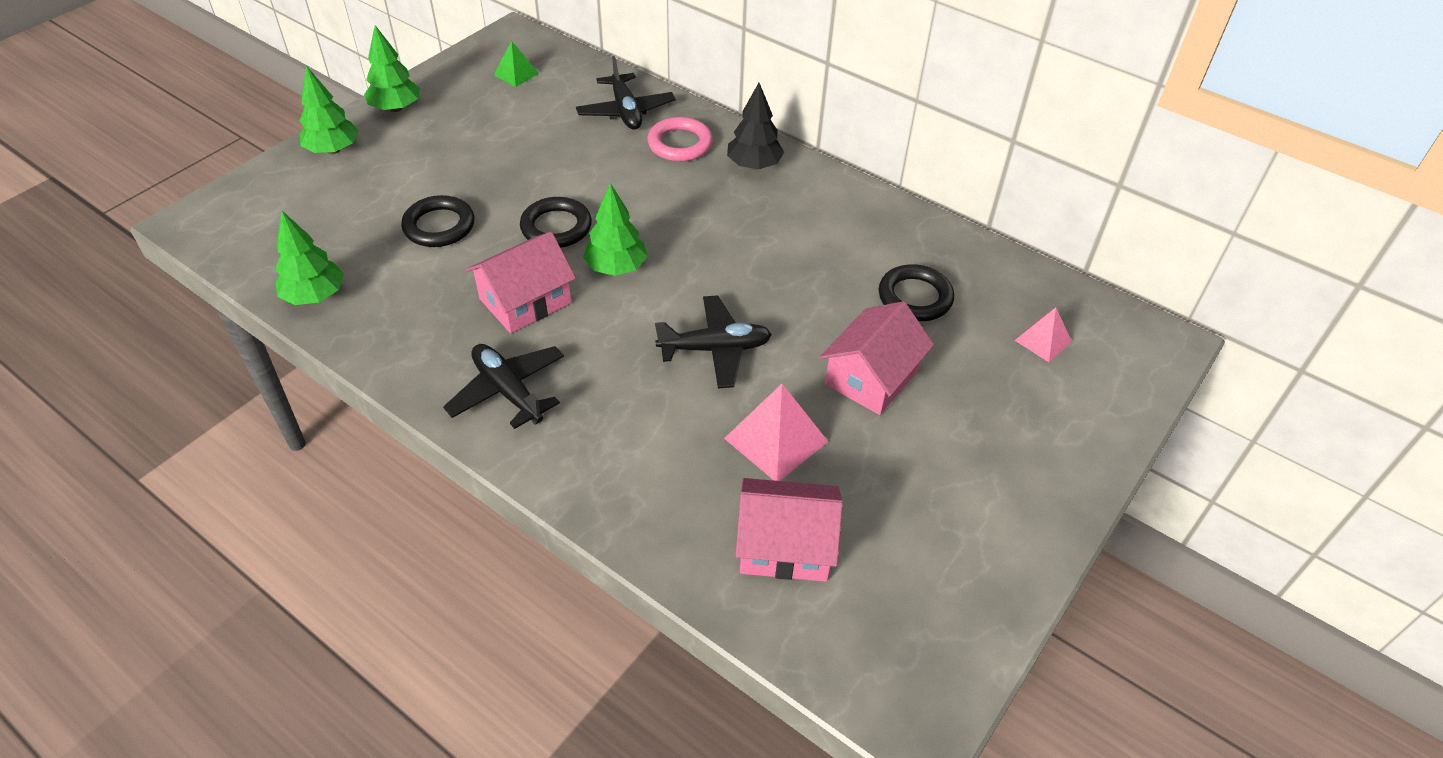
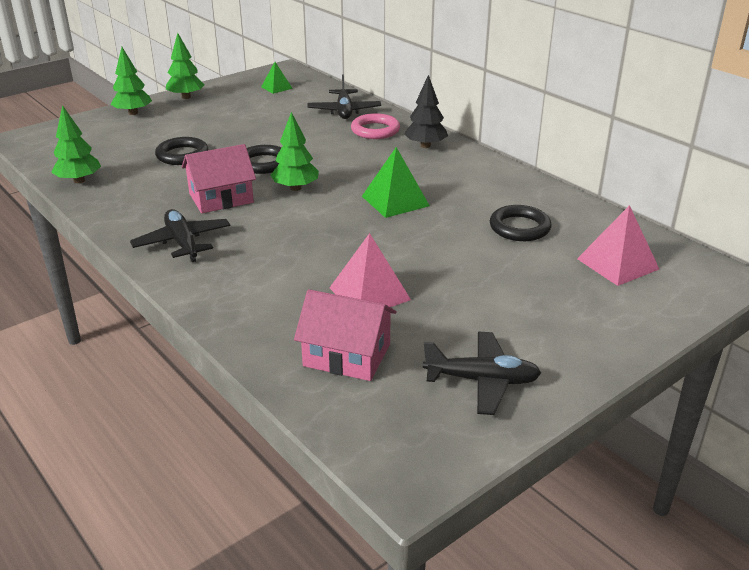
camera: 15 degrees right, 15 degrees down
(715, 349) = (347, 238): black plane -> black plane (482, 380)
(751, 273) = (395, 201): none -> green pyramid
(871, 377) = (463, 268): pink house -> none
(1043, 341) = (618, 264): pink pyramid -> pink pyramid, size x1.66

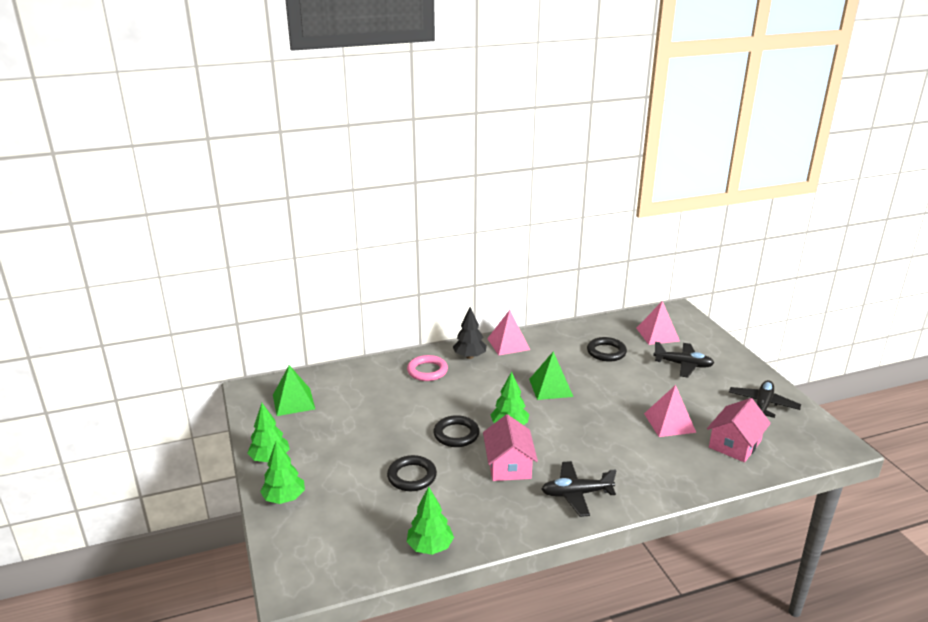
camera: 70 degrees left, 5 degrees down
(276, 87) = (293, 402): green pyramid -> green pyramid, size x1.66
(344, 111) = (378, 377): black plane -> black plane (683, 365)
(475, 162) = (508, 344): none -> pink pyramid

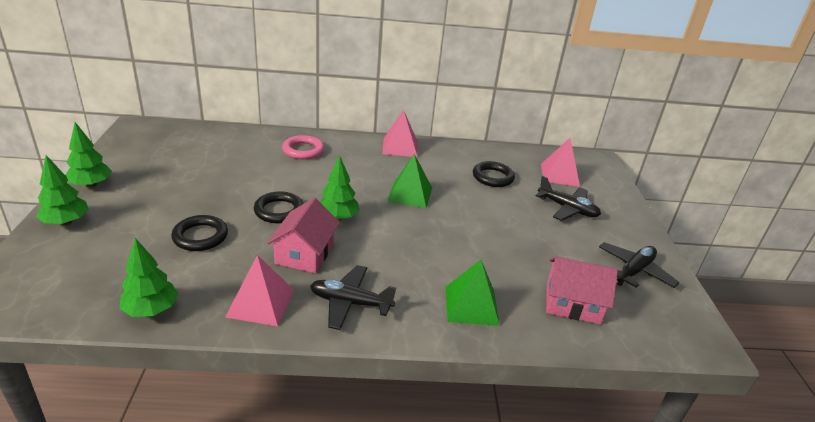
camera: 15 degrees right, 5 degrees up
(293, 402) = (161, 145): green pyramid -> green pyramid (471, 305)
(469, 356) = (353, 148): black tree -> none
(669, 422) = (511, 260): pink pyramid -> pink pyramid (260, 303)
(735, 444) = (572, 303): pink house -> pink house turned 45 degrees clockwise

